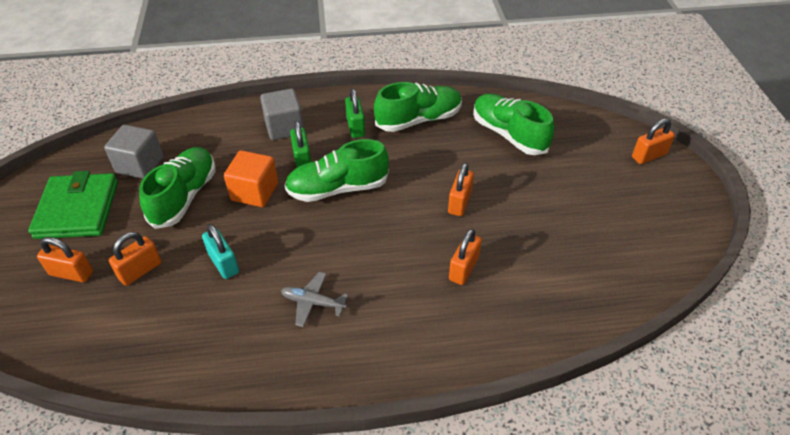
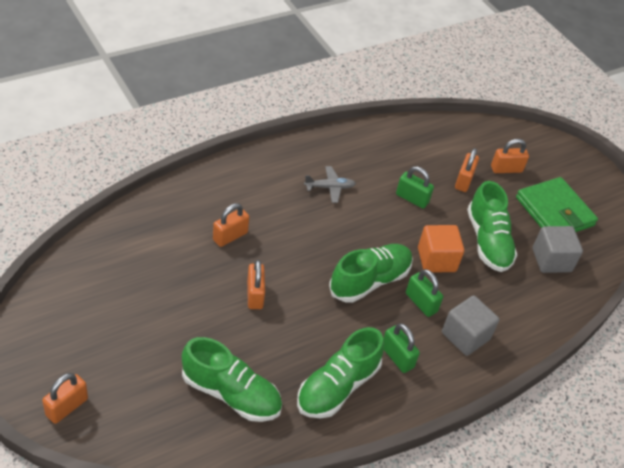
camera: 150 degrees right, 0 degrees up
(223, 263) = (412, 198): turquoise padlock -> green padlock
(463, 268) = (230, 236): orange padlock -> orange padlock turned 45 degrees clockwise

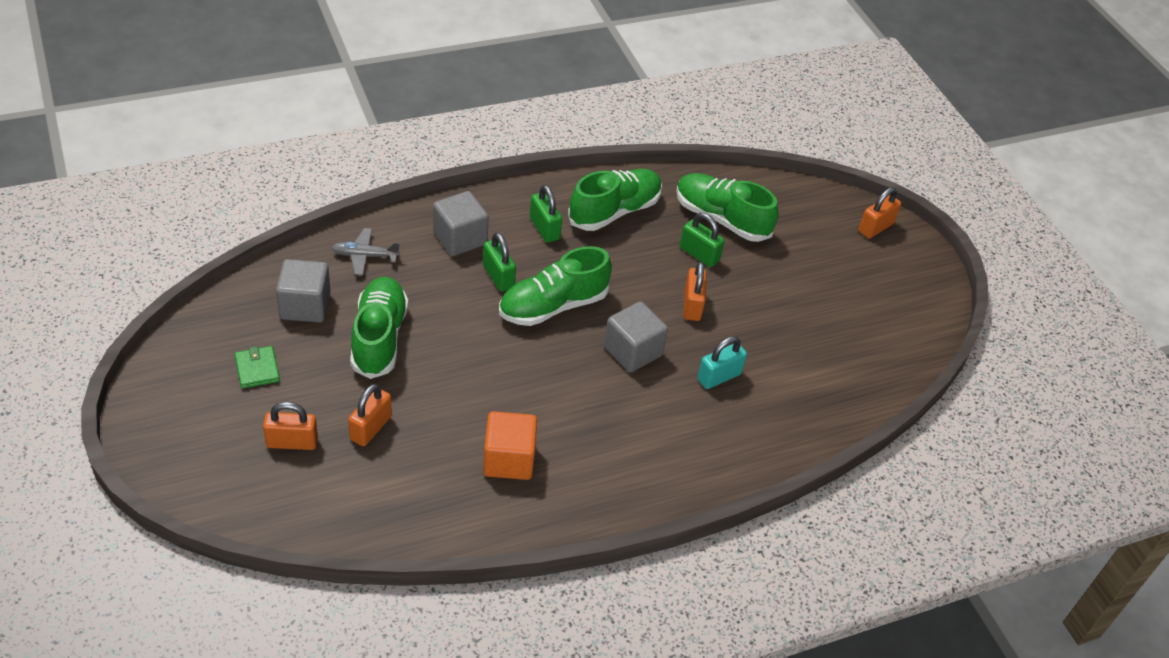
camera: 170 degrees left, 0 degrees up
(230, 236) = (719, 377): orange padlock -> turquoise padlock
(299, 250) = (632, 351): none -> grey cube
(330, 187) = (576, 434): grey plane -> grey plane (364, 256)
(412, 198) = (461, 407): green padlock -> green padlock (699, 254)
(436, 260) = (459, 322): orange cube -> orange cube (509, 460)
(554, 211) = (257, 369): green wallet -> green wallet, size x0.48

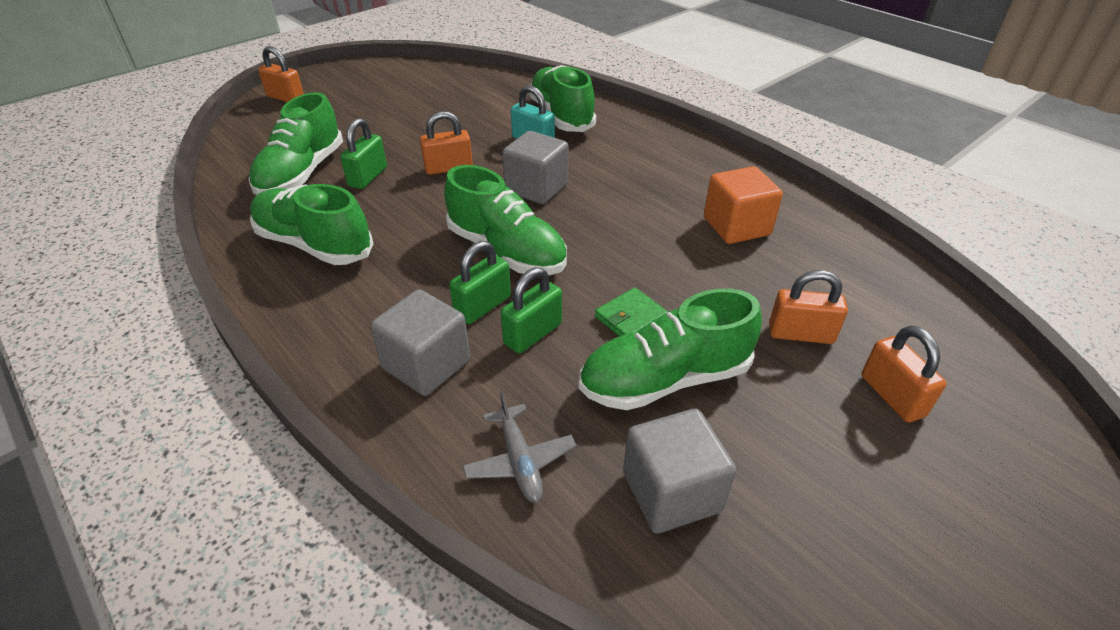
camera: 105 degrees left, 5 degrees down
(257, 369) = (830, 493): green wallet -> green wallet (631, 318)
(544, 228) = (370, 292): green padlock -> green padlock (533, 334)
(763, 416) = (561, 116): none -> green shoe

